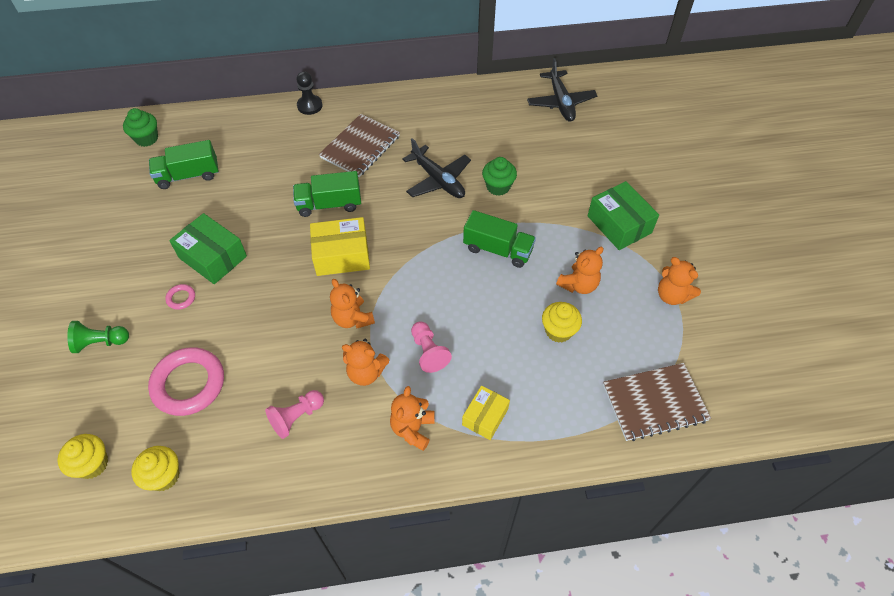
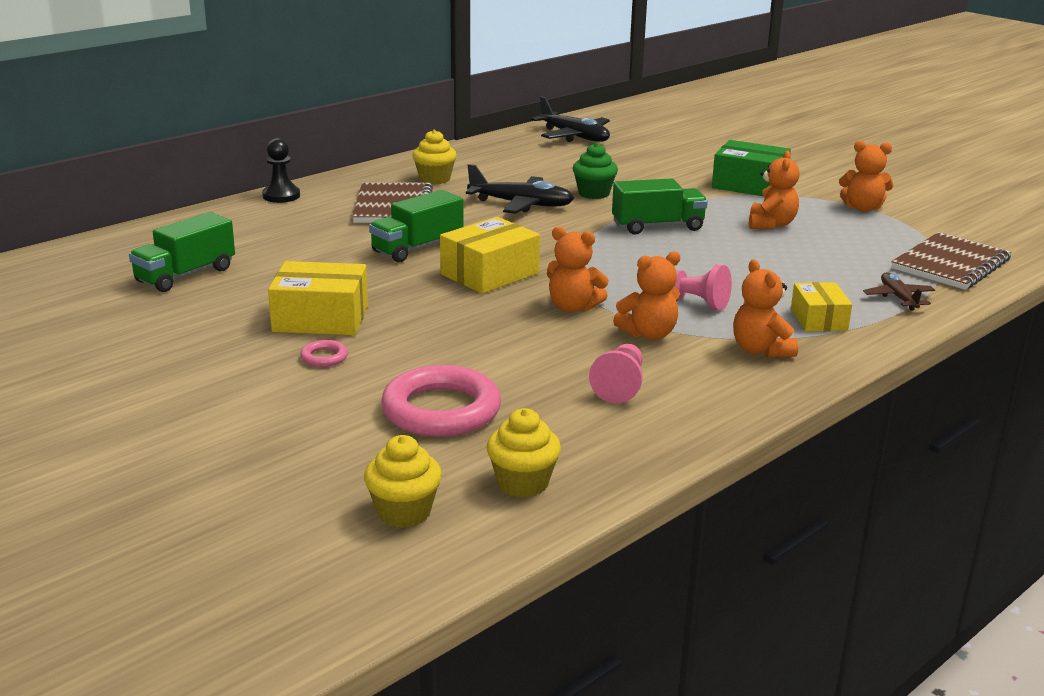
camera: 35 degrees left, 30 degrees down
(101, 342) = (256, 422): green pawn -> none
(147, 138) = (73, 265): green cupcake -> none
(213, 257) = (321, 318): green box -> yellow box
(558, 331) = (798, 253): yellow cupcake -> yellow cupcake (434, 179)
(567, 422) = (898, 298): none -> brown plane

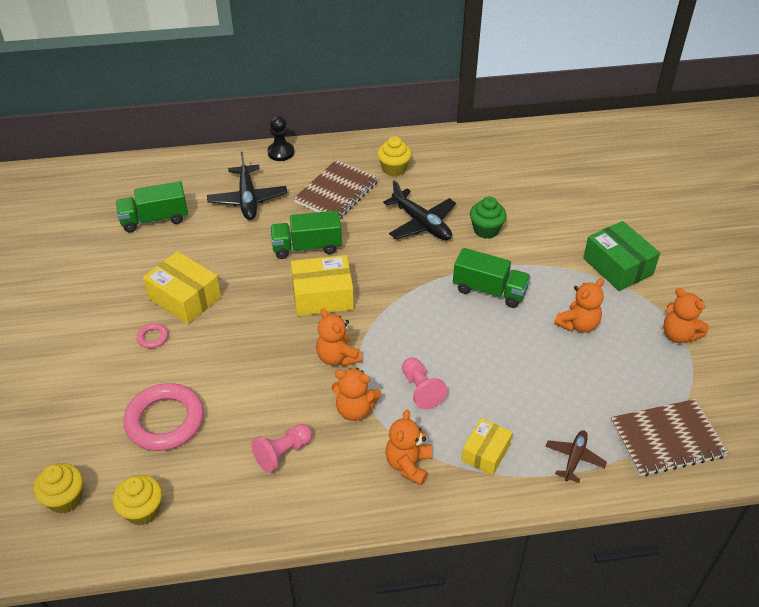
camera: 35 degrees right, 20 degrees up
(574, 136) = (548, 149): black plane -> black plane (248, 199)

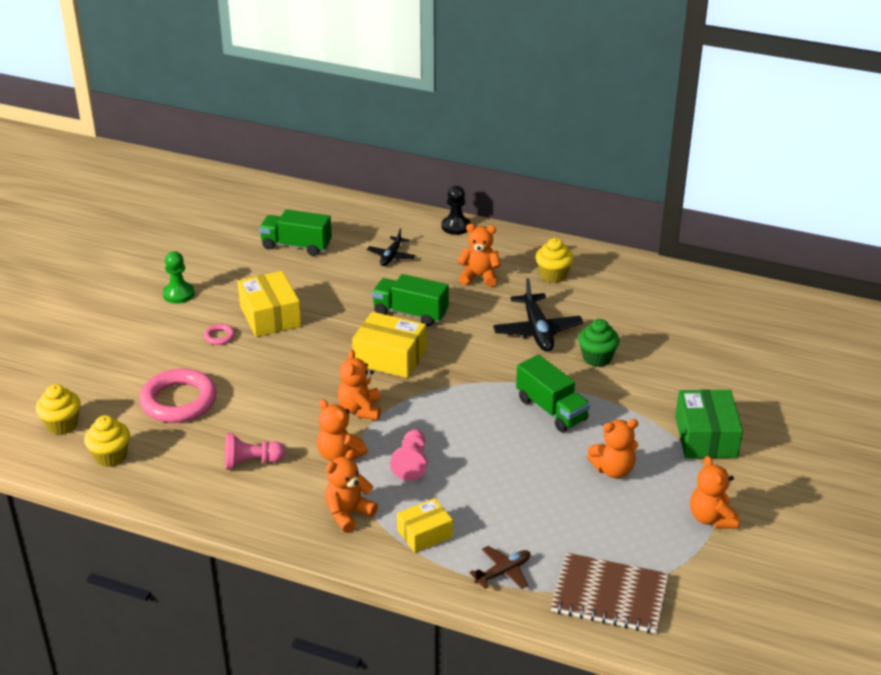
camera: 30 degrees right, 10 degrees down
(79, 309) = (178, 294): none -> green pawn
(248, 199) = (391, 256): black plane -> black plane, size x0.59
(337, 192) = (479, 277): brown notebook -> orange teddy bear

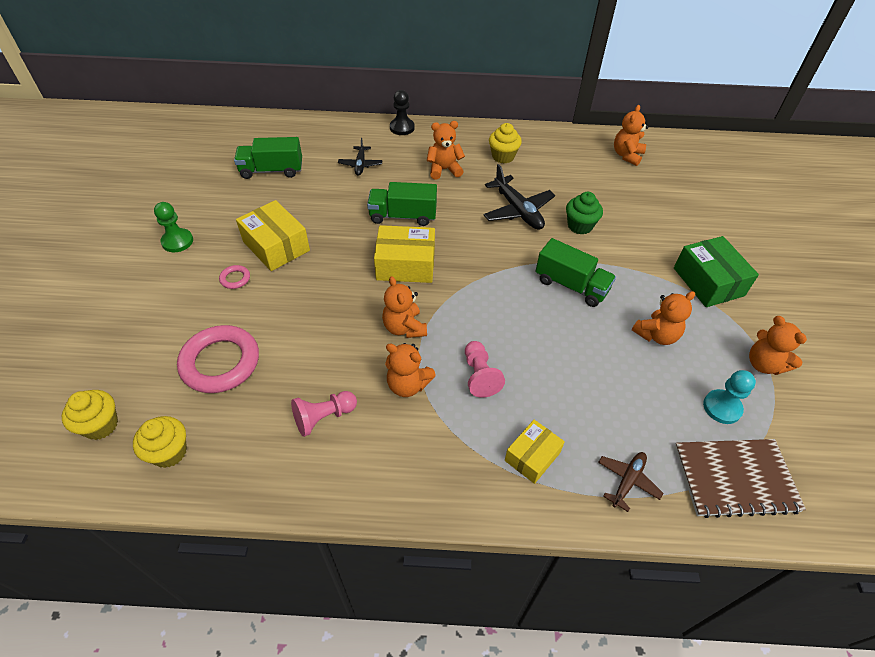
camera: 20 degrees left, 15 degrees up
(348, 514) = (448, 454): orange teddy bear -> orange teddy bear (627, 155)
(638, 542) = (722, 407): none -> turquoise pawn

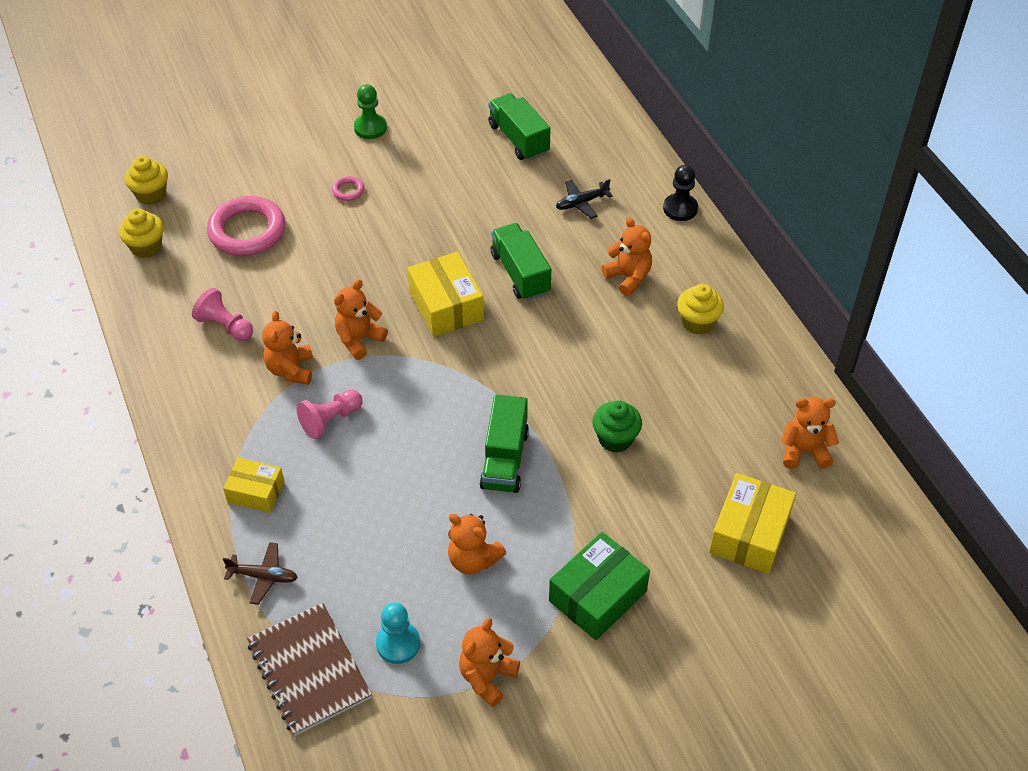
camera: 65 degrees right, 0 degrees up
(276, 246) = (409, 197): yellow box -> yellow box (749, 534)
(518, 210) = (602, 371): black plane -> none

